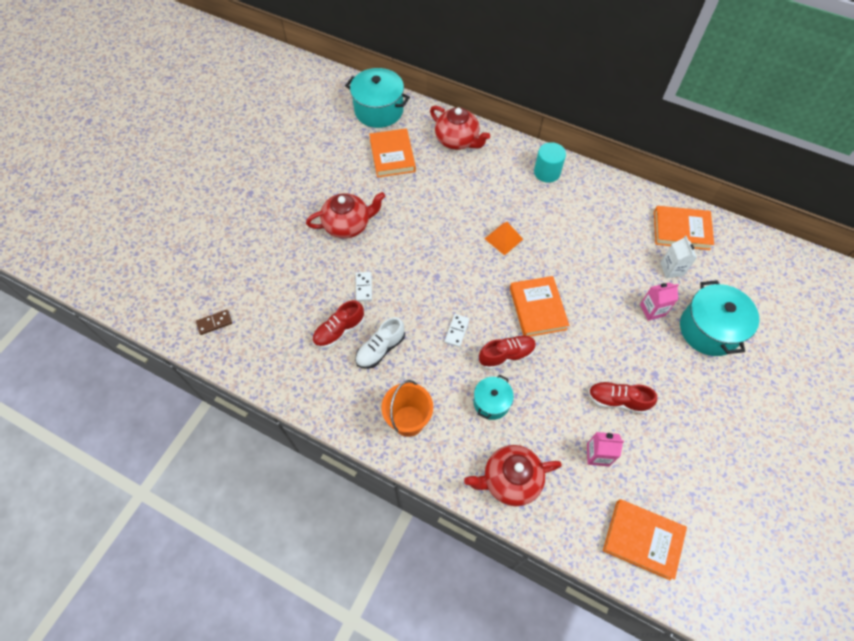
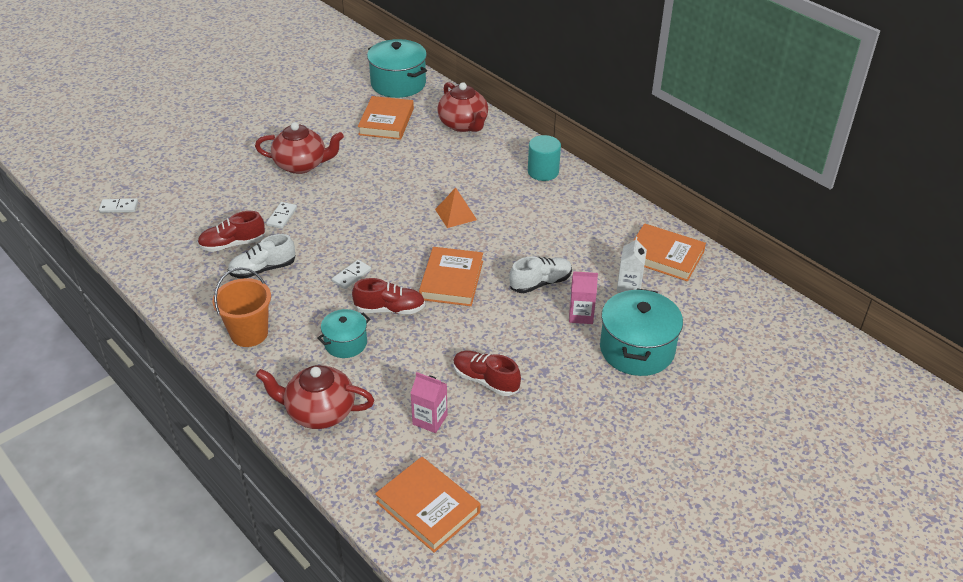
camera: 20 degrees right, 20 degrees down
(214, 323) = (119, 207): brown domino -> white domino
(606, 288) = (540, 283): none -> white shoe

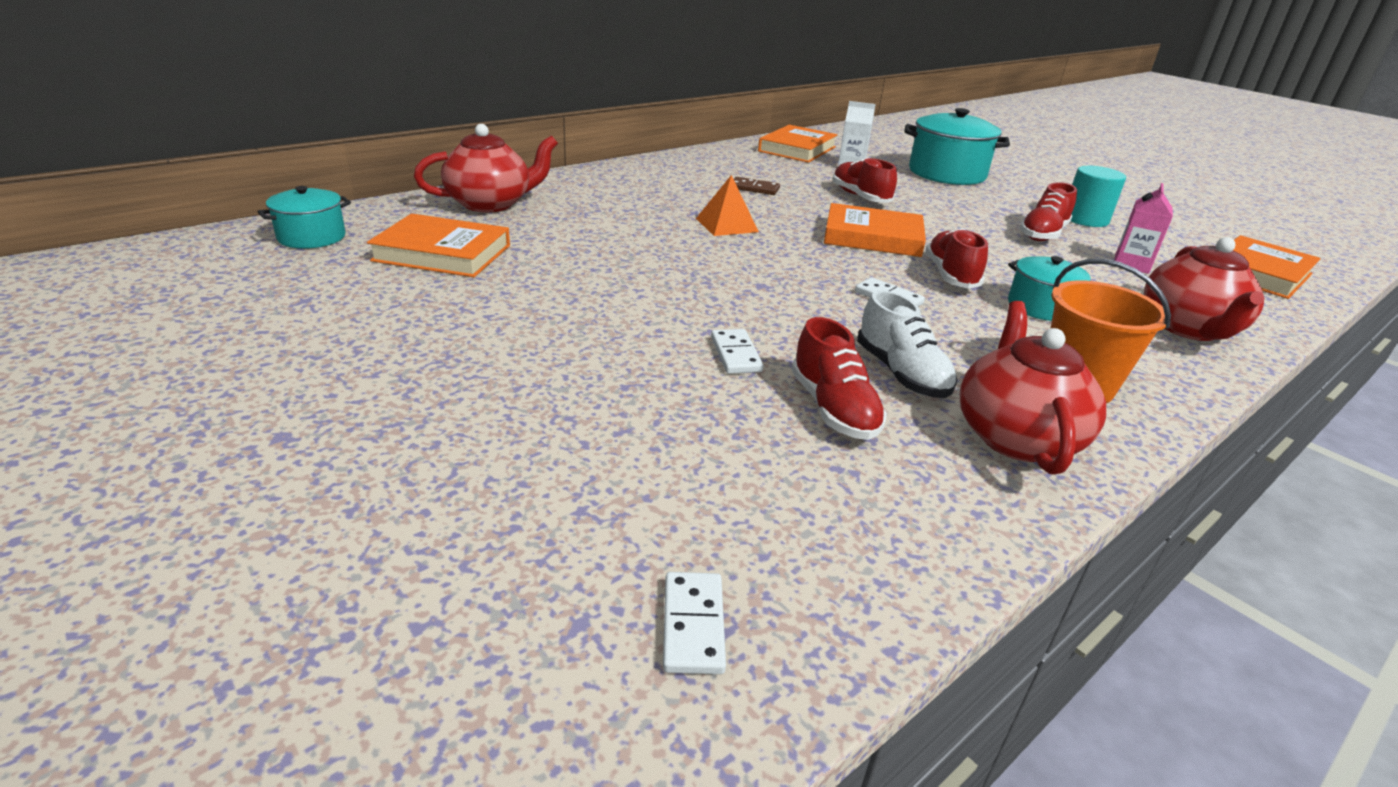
camera: 90 degrees left, 10 degrees down
(282, 217) = (736, 354): white domino -> white domino turned 60 degrees clockwise
(302, 165) = (558, 332): red teapot -> red teapot (1015, 436)
(398, 84) = (311, 237): turquoise pot -> turquoise pot, size x0.57
(538, 228) = (754, 188): none -> brown domino
(540, 283) = (860, 197): white shoe -> red shoe
(543, 172) = (633, 175): turquoise cylinder -> turquoise cylinder (1085, 219)
(581, 315) = (907, 187): pink carton -> none

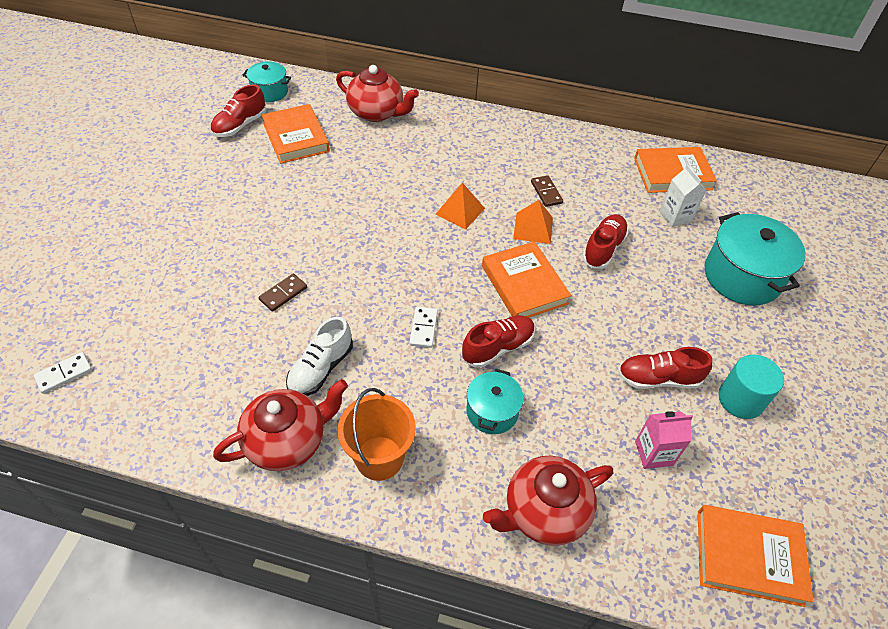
camera: 55 degrees right, 20 degrees up
(736, 354) = (283, 294): white domino -> brown domino
(797, 208) = (533, 228): none -> orange pyramid
(833, 409) = (256, 354): red shoe -> red shoe (240, 125)

